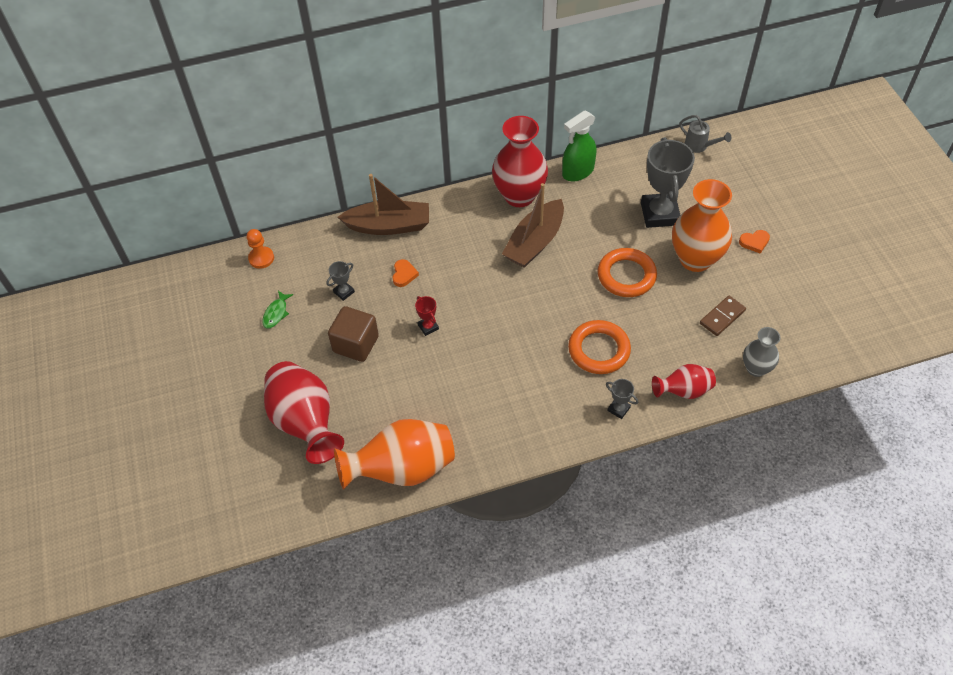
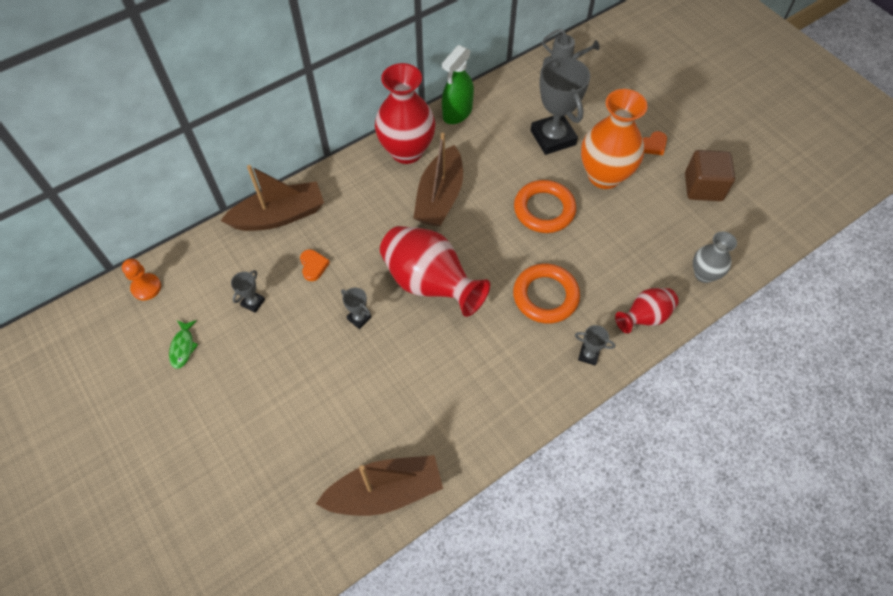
camera: 20 degrees left, 5 degrees up
(305, 423) = (257, 469): red vase -> red vase (430, 283)
(356, 344) = (285, 359): brown cube -> brown cube (703, 187)
(402, 469) = (385, 492): orange vase -> brown boat
(428, 327) = (359, 318): red trophy -> grey trophy
(722, 317) = (652, 229): brown domino -> none

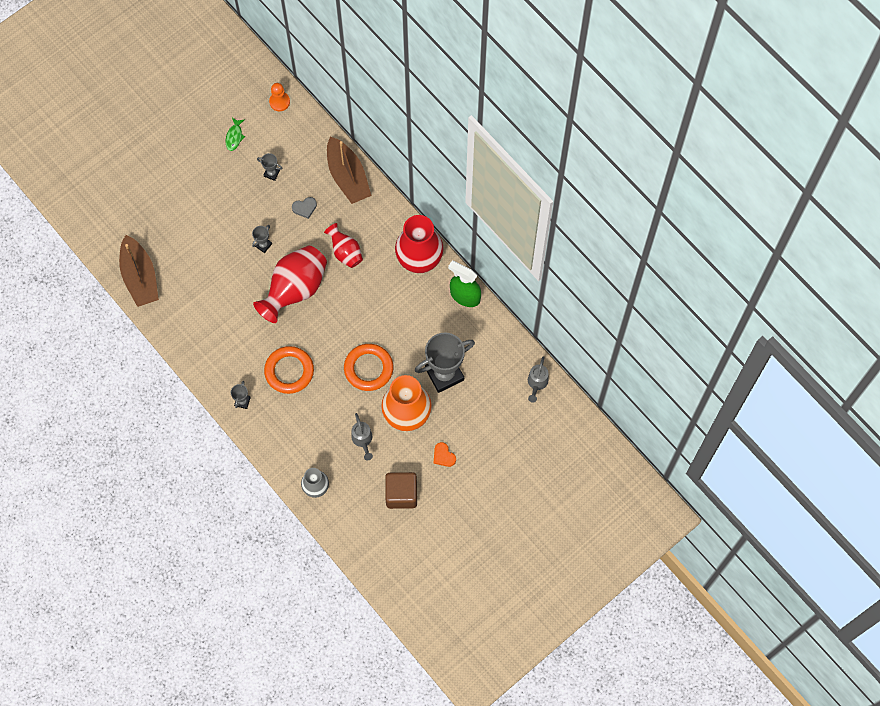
camera: 85 degrees right, 10 degrees up
(183, 347) = (234, 136): green fish -> green fish turned 75 degrees counterclockwise
(313, 266) = (304, 208): orange heart -> grey heart
(440, 197) = (375, 290): brown boat -> none
(638, 221) = (362, 440): none -> grey watering can
(644, 317) = (275, 441): red vase -> red vase (345, 252)

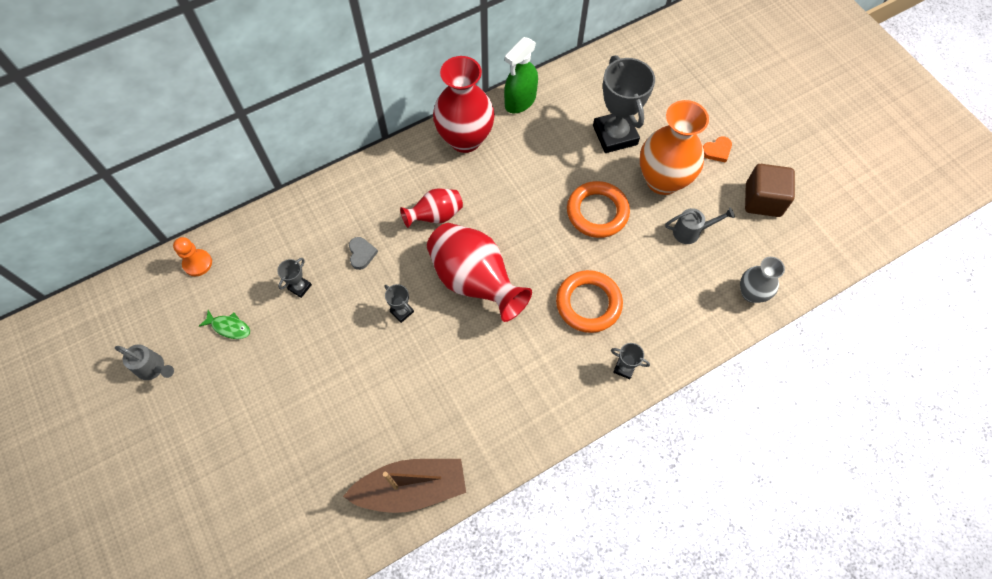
camera: 80 degrees left, 5 degrees down
(347, 176) = (332, 199): brown boat -> none
(536, 383) = (637, 52): grey watering can -> grey watering can (154, 368)

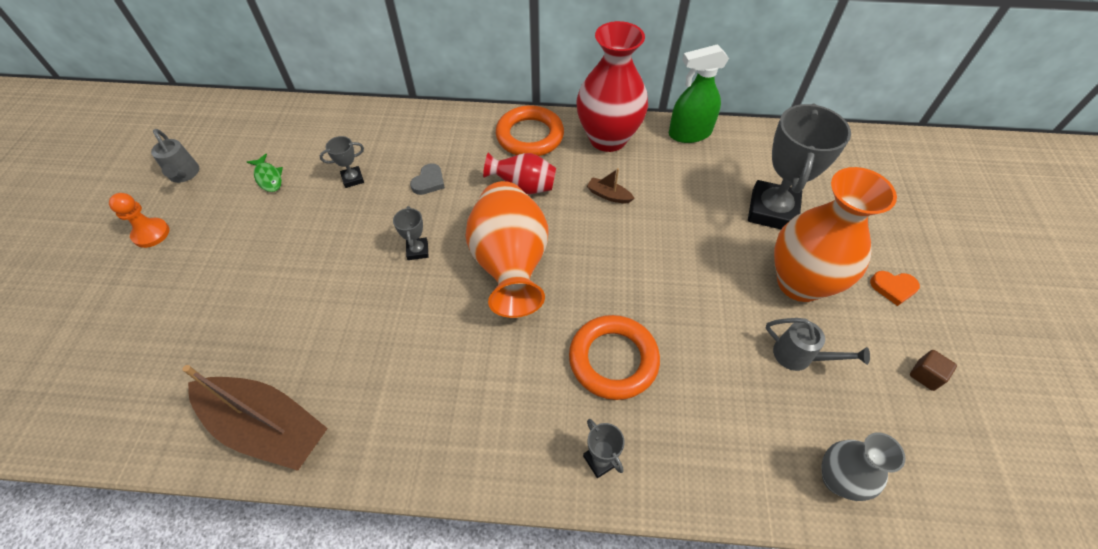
camera: 35 degrees right, 10 degrees down
(197, 263) = (296, 117): orange pawn -> orange pawn (151, 234)
(474, 281) = (510, 264): red vase -> orange vase
(500, 187) = (609, 195): none -> brown boat
(597, 212) = (695, 273): orange ring -> orange ring (530, 136)
(762, 200) = (925, 375): brown cube -> brown cube, size x0.47

